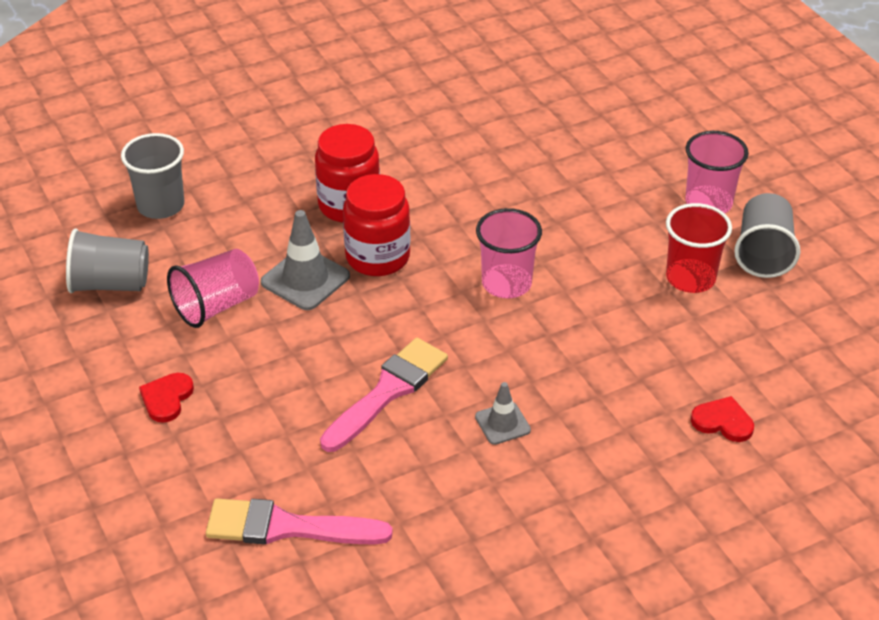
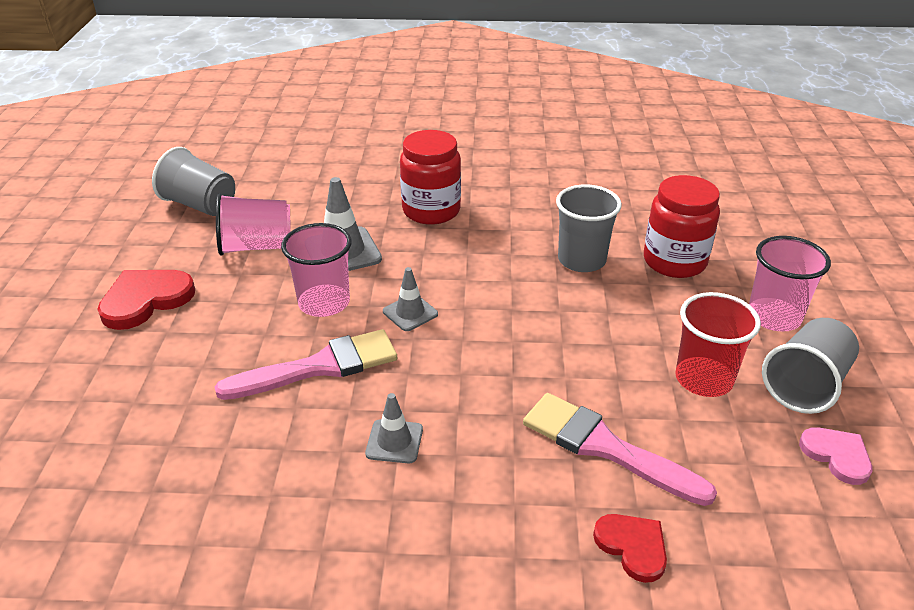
camera: 30 degrees right, 5 degrees down
(161, 205) = (292, 167): grey cup -> grey cup (581, 260)
(167, 398) = (145, 300): red heart -> red heart, size x1.60
(287, 527) = (114, 450): pink brush -> pink brush (606, 447)
(377, 257) = (417, 256): red jar -> red jar (674, 261)
(420, 314) = (410, 313): none -> grey traffic cone
(506, 283) = (511, 316): pink cup -> pink cup (324, 303)
(813, 300) = (837, 455): none -> pink heart

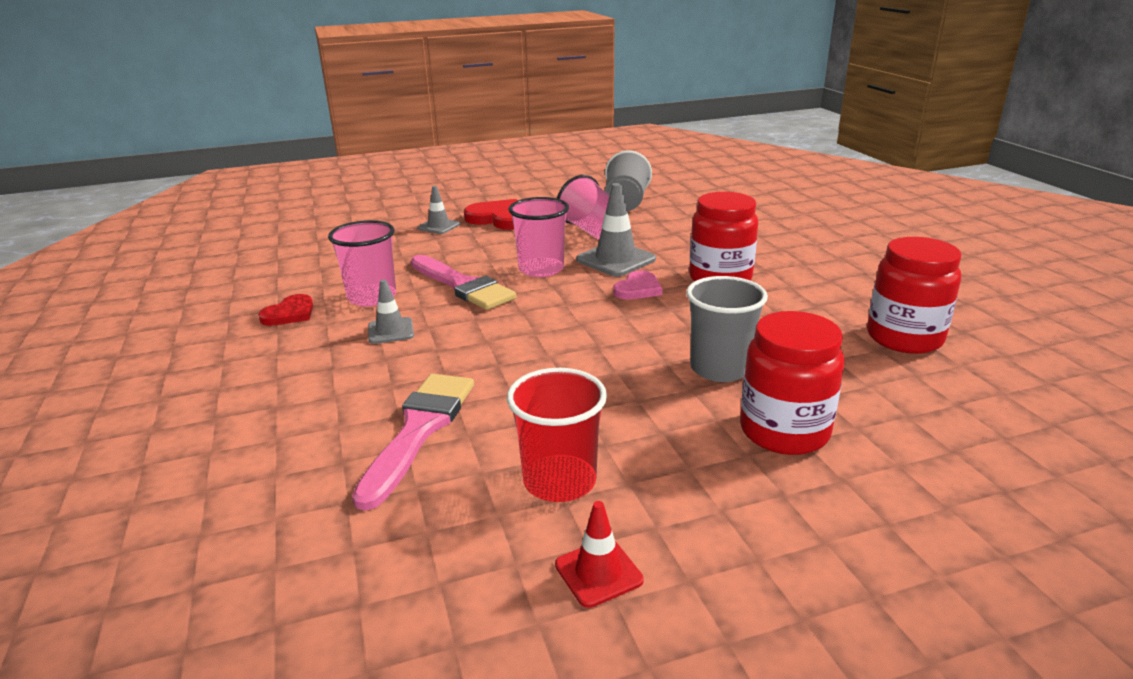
camera: 70 degrees right, 10 degrees down
(410, 313) = (554, 303): grey traffic cone -> grey traffic cone (438, 226)
(579, 173) = (904, 338): none -> red jar
(632, 547) = (292, 464): red heart -> red heart (289, 313)
(774, 317) = (735, 531): pink cup -> pink cup (372, 297)
(805, 385) = (598, 572): grey cup -> red traffic cone
(837, 455) = (467, 612): pink heart -> pink heart (638, 289)

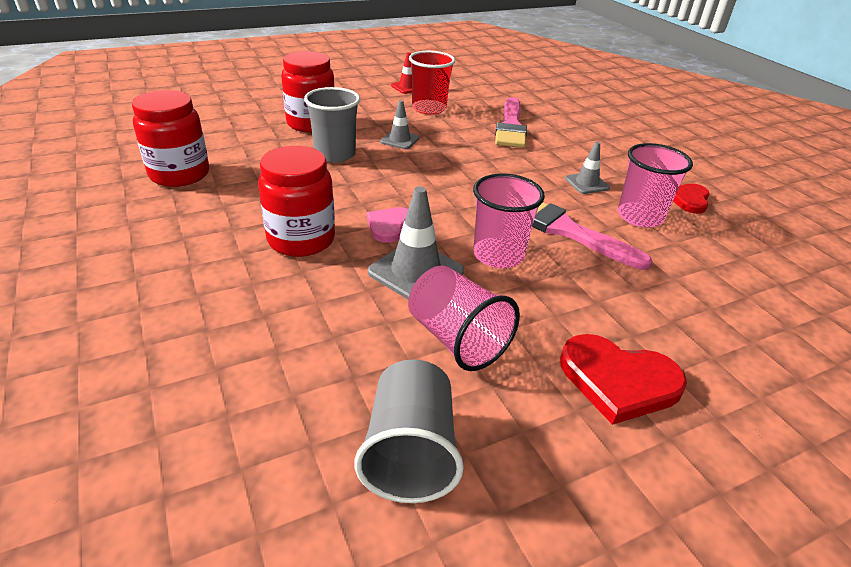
camera: 170 degrees right, 10 degrees up
(438, 226) = (696, 353): grey traffic cone -> grey traffic cone (400, 140)

